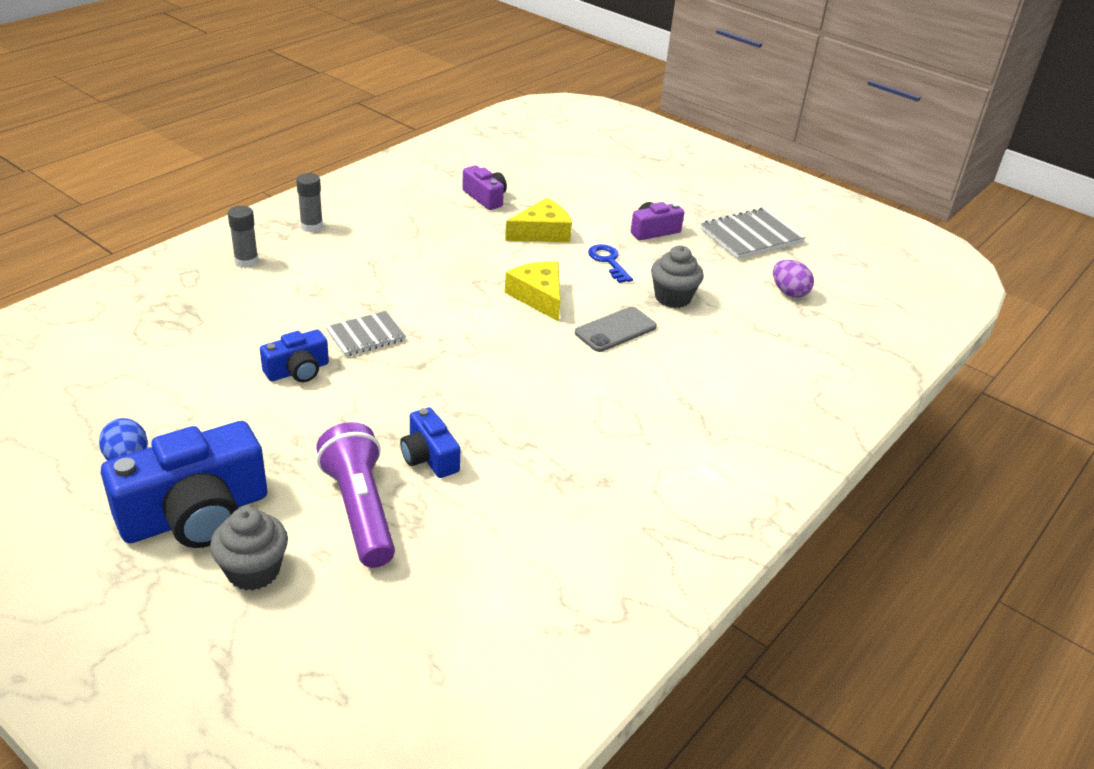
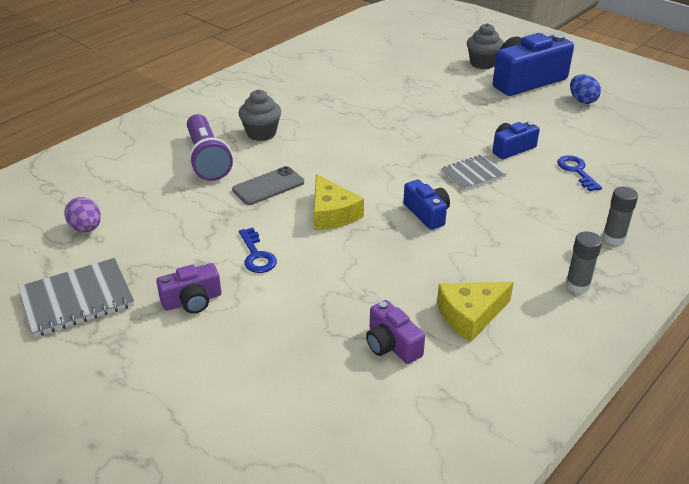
camera: 175 degrees left, 0 degrees up
(231, 335) = (576, 171): none -> blue key
(359, 510) = (439, 84): purple flashlight -> purple flashlight (207, 159)
(429, 457) = (406, 106): blue camera -> blue camera (427, 213)
(542, 232) = (323, 291): yellow cheese -> yellow cheese (470, 315)
(672, 298) = (205, 218): grey cupcake -> grey cupcake (261, 133)

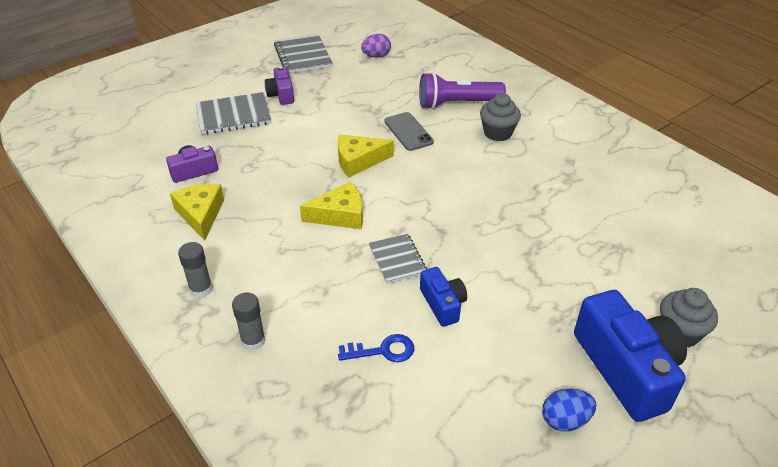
camera: 100 degrees right, 5 degrees up
(253, 338) = (233, 116): none -> grey notebook
(257, 255) = (318, 121): blue key -> none
(427, 213) = (340, 215): blue camera -> yellow cheese

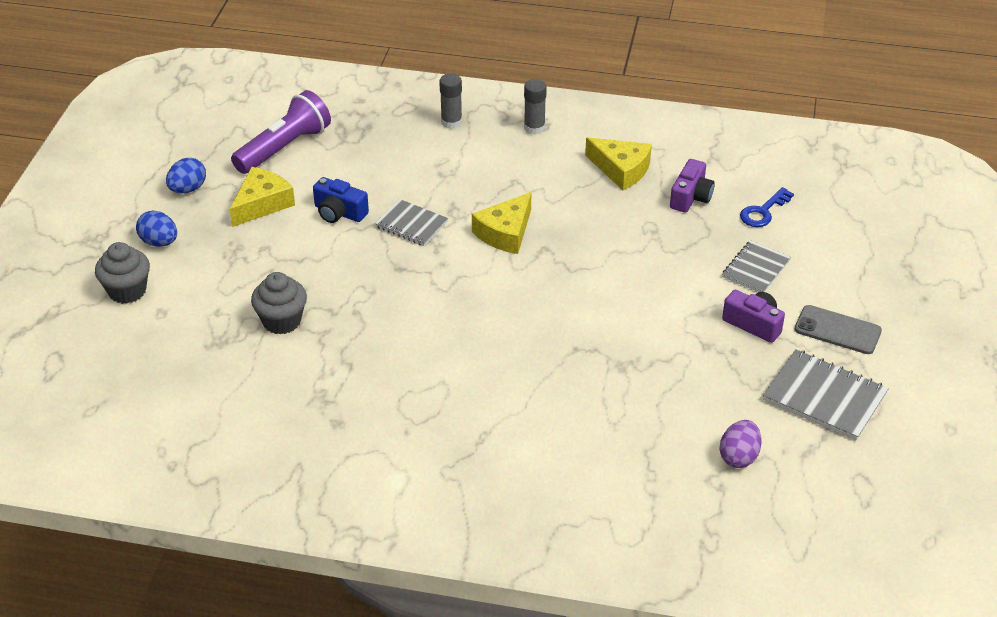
camera: 140 degrees right, 0 degrees up
(233, 116) = (755, 269): grey notebook -> grey notebook, size x0.65
(358, 161) = (558, 293): yellow cheese -> yellow cheese (262, 204)
(383, 350) = (353, 162): blue key -> blue key (763, 212)
(408, 132) = (552, 357): grey phone -> grey phone (837, 330)
(457, 104) = (542, 433): purple flashlight -> purple flashlight (284, 148)
(497, 133) = (451, 415): grey cupcake -> grey cupcake (282, 321)
(626, 369) = (159, 242): blue camera -> blue egg

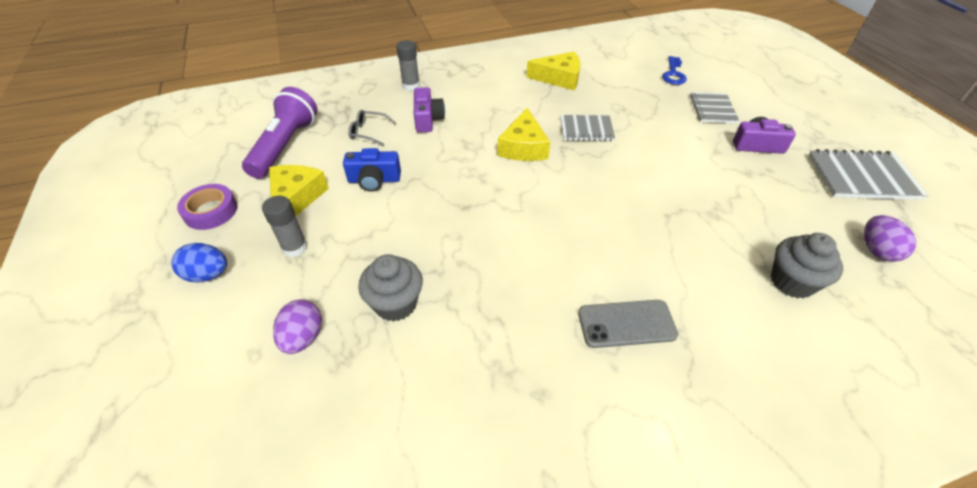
camera: 30 degrees left, 5 degrees up
(127, 291) = (197, 345): grey cupcake -> grey cupcake (792, 282)
(188, 189) = (211, 211): blue egg -> purple tape
(200, 316) = (303, 337): none -> purple egg
(369, 161) = (368, 132): none -> grey glasses
(411, 224) = (444, 167): grey notebook -> grey notebook (586, 129)
(534, 128) = (474, 71): grey glue stick -> grey glue stick (295, 247)
(691, 197) = (621, 80): purple camera -> purple camera (428, 119)
(837, 330) = (807, 129): grey phone -> grey phone (626, 324)

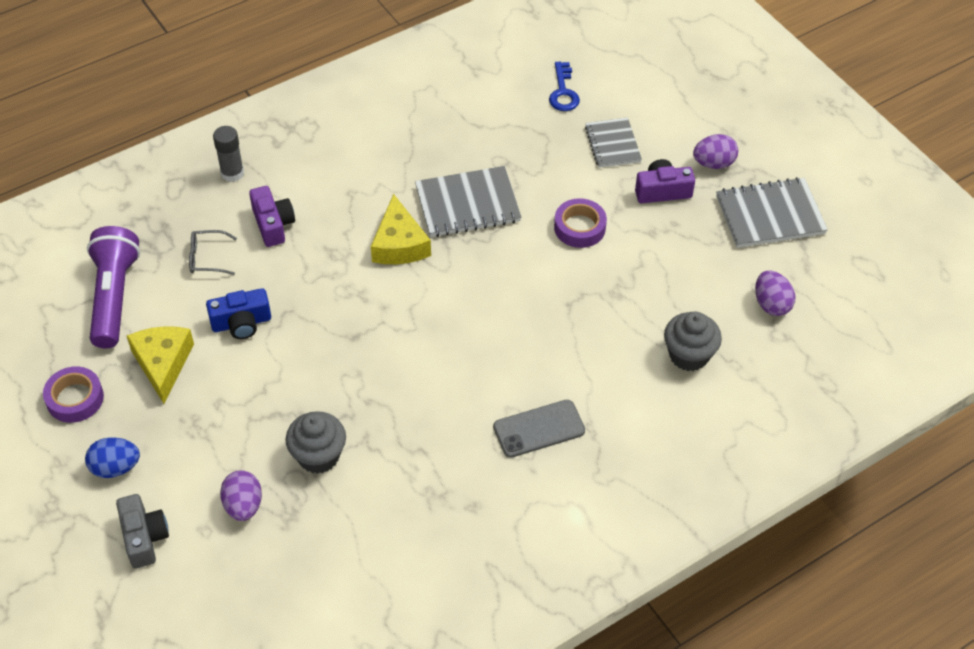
camera: 15 degrees left, 5 degrees up
(193, 348) = (144, 537): none -> grey camera
(295, 247) = (191, 420): grey glue stick -> none
(559, 78) = (420, 125): yellow cheese -> none
(586, 129) = (467, 204): grey notebook -> grey notebook, size x1.54
(681, 159) = (579, 227): none -> purple tape
(802, 133) = (713, 163): none -> purple egg

